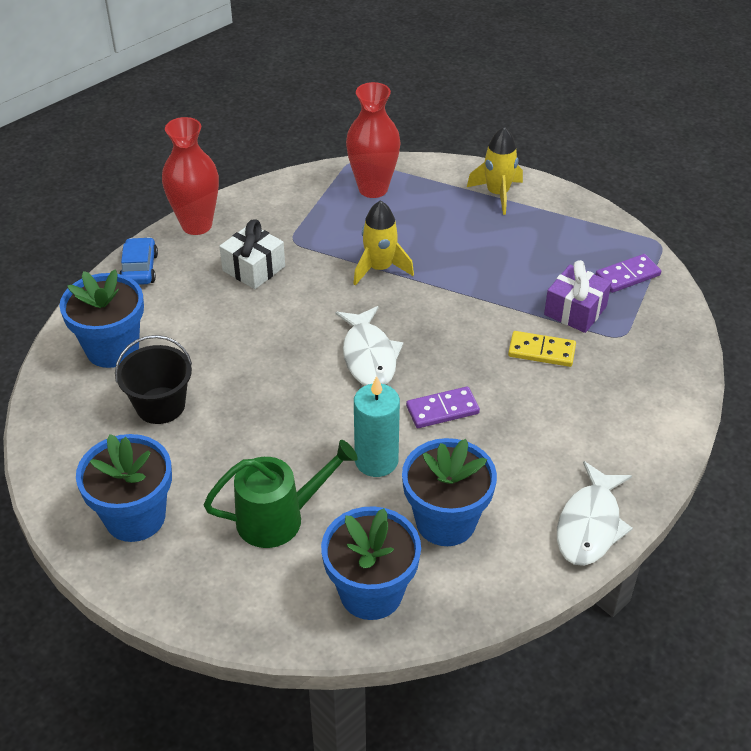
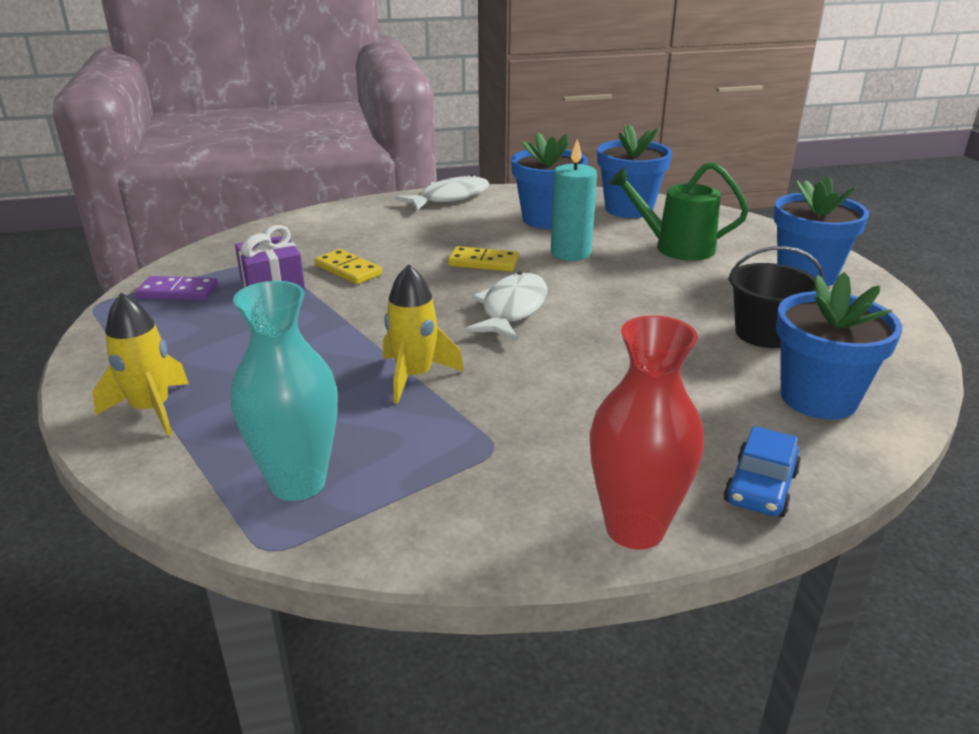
camera: 150 degrees left, 15 degrees down
(254, 268) = (579, 429): white gift -> none
(373, 189) = (298, 483): red vase -> turquoise vase
(442, 410) = (483, 262): purple domino -> yellow domino

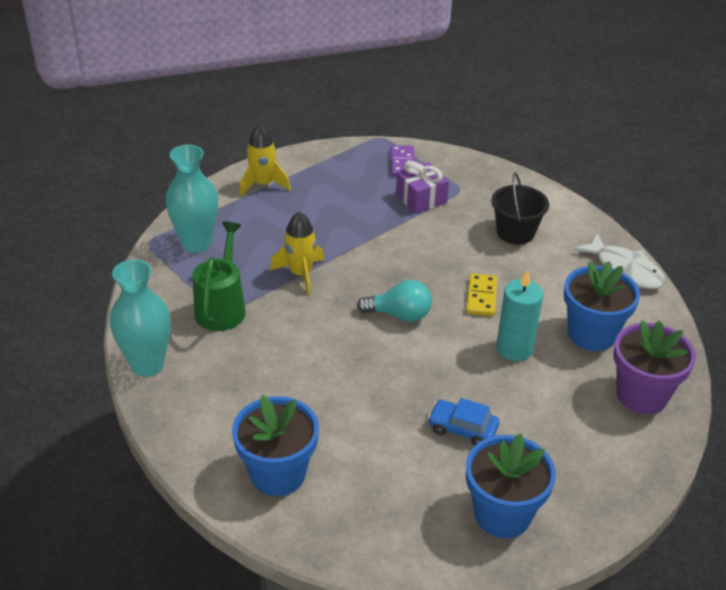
camera: 85 degrees right, 10 degrees up
(348, 270) = (451, 229): yellow domino -> none
(512, 309) = (399, 315): white fish -> turquoise light bulb
(629, 209) = (641, 395): blue flower pot -> purple flower pot
(635, 529) = (147, 365): red vase -> turquoise vase
(675, 247) = (546, 422): green watering can -> green watering can (222, 307)
(760, 487) = (178, 423): blue car -> blue car (462, 429)
(764, 333) = (376, 460): black bucket -> black bucket (515, 232)

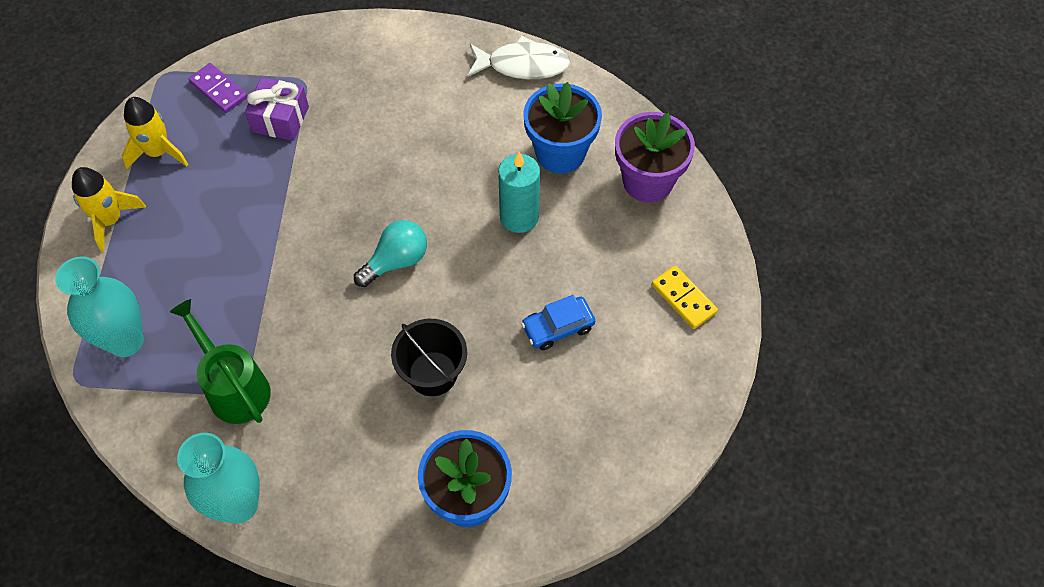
camera: 45 degrees left, 20 degrees up
(300, 274) = (265, 291): yellow rocket -> yellow rocket (158, 152)
(481, 297) = (442, 186): yellow domino -> yellow domino (683, 299)
(502, 514) = (658, 375): blue flower pot -> none
(515, 232) = (400, 93): black bucket -> black bucket (433, 373)

